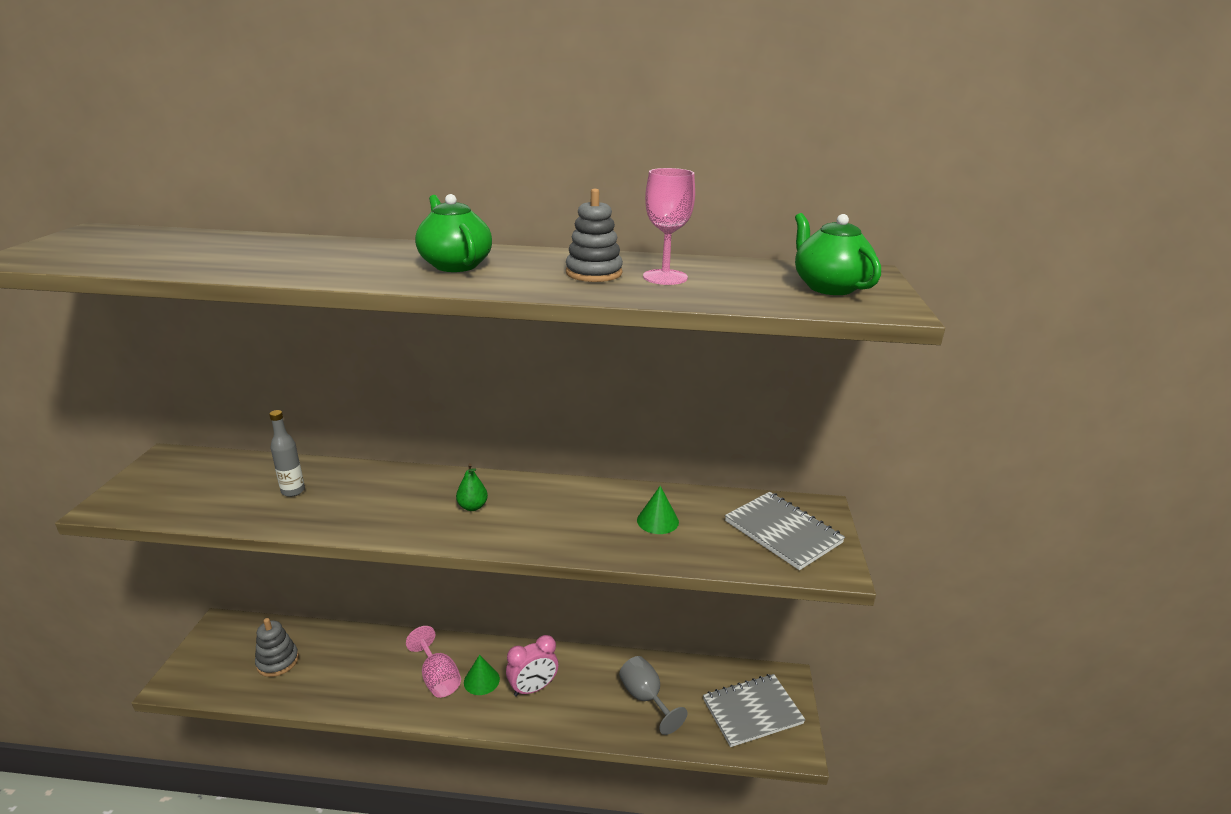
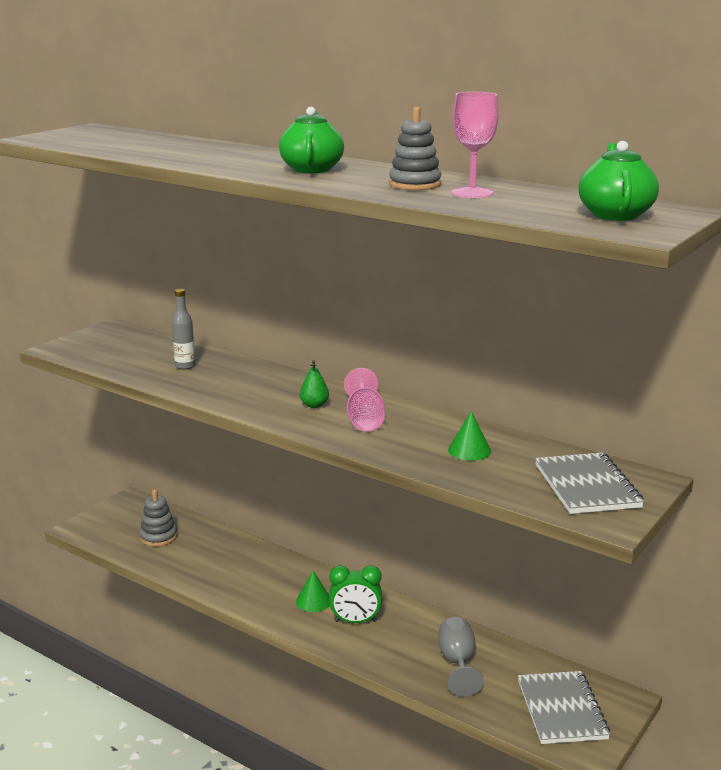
camera: 30 degrees right, 5 degrees down
(438, 678) = (277, 587): pink goblet -> pink goblet (364, 420)
(533, 688) = (355, 621): pink clock -> green clock
(752, 711) = (561, 709): grey notebook -> grey notebook turned 75 degrees clockwise

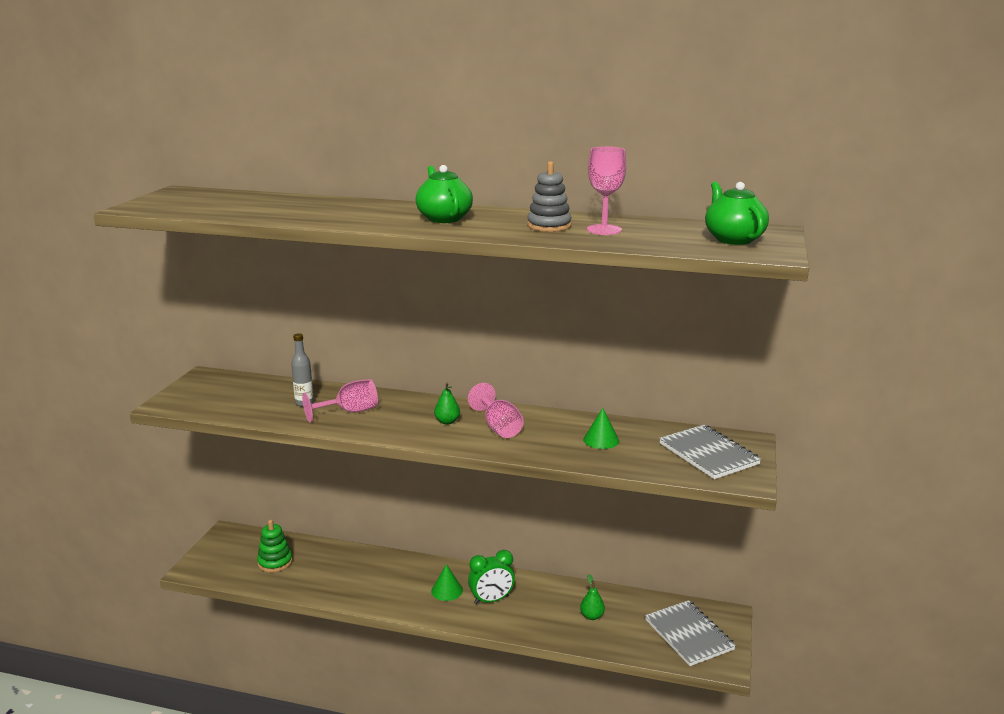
camera: 20 degrees left, 0 degrees up
(158, 537) = (275, 562): grey stacking toy -> green stacking toy
(222, 381) = (350, 412): none -> pink goblet
(457, 663) = (592, 616): grey goblet -> green pear

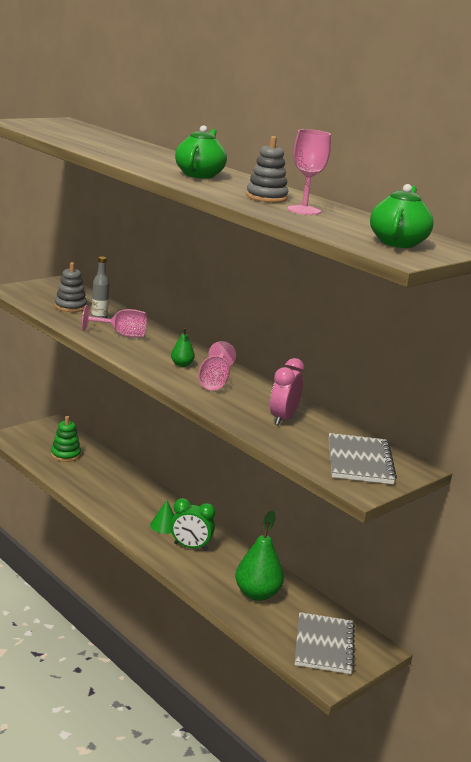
camera: 30 degrees right, 0 degrees up
(256, 400) = (70, 307): none -> grey stacking toy
(592, 616) = (257, 594): green pear -> green pear, size x2.00
(601, 440) = (283, 419): green cone -> pink clock

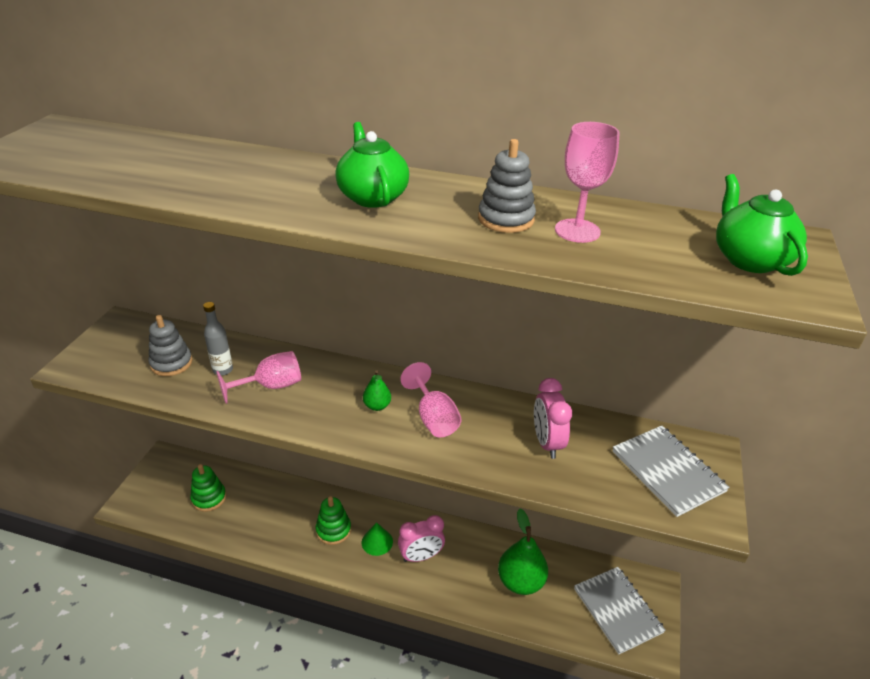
camera: 30 degrees left, 15 degrees up
(138, 506) = (333, 530): none -> green stacking toy
(190, 547) = (421, 556): green clock -> pink clock

